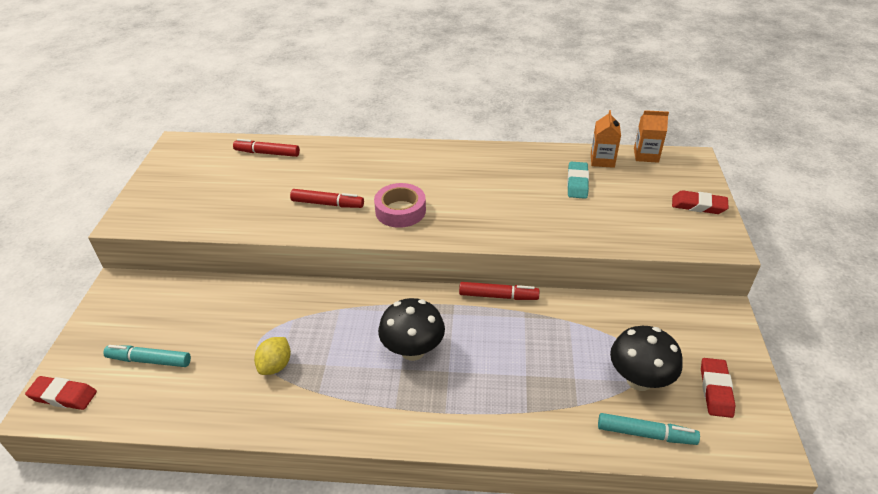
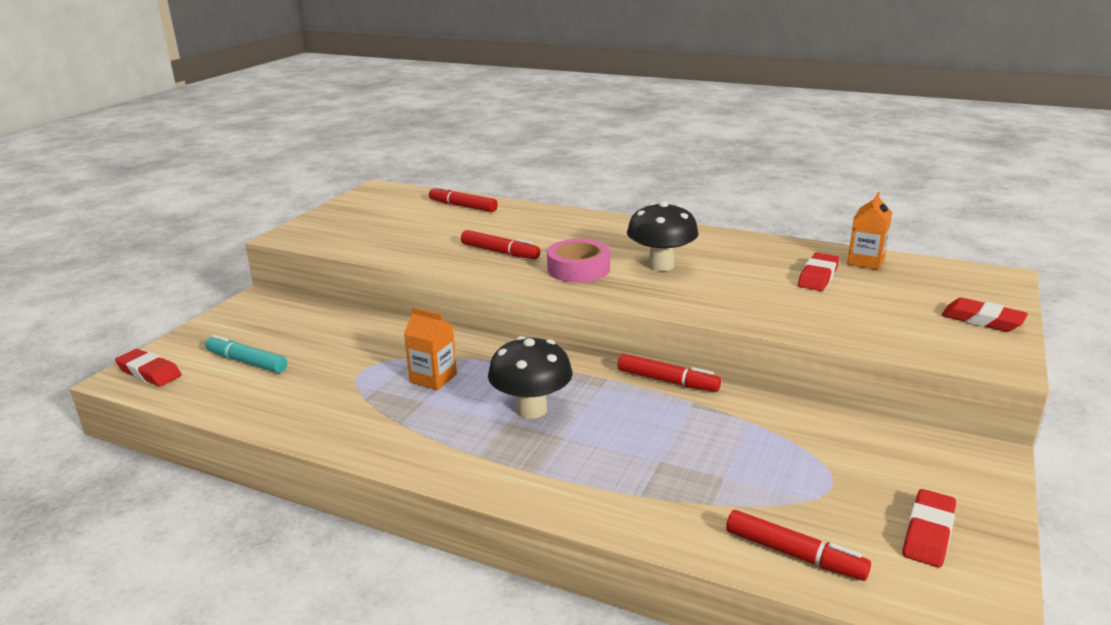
camera: 20 degrees right, 15 degrees down
(275, 365) = (370, 391): yellow lemon -> none
(577, 183) = (818, 276): turquoise eraser -> red eraser
(639, 380) = (815, 498): black mushroom -> black mushroom (661, 265)
(645, 434) = (794, 554): turquoise marker -> red marker
(646, 155) = (931, 265): orange carton -> orange carton (433, 378)

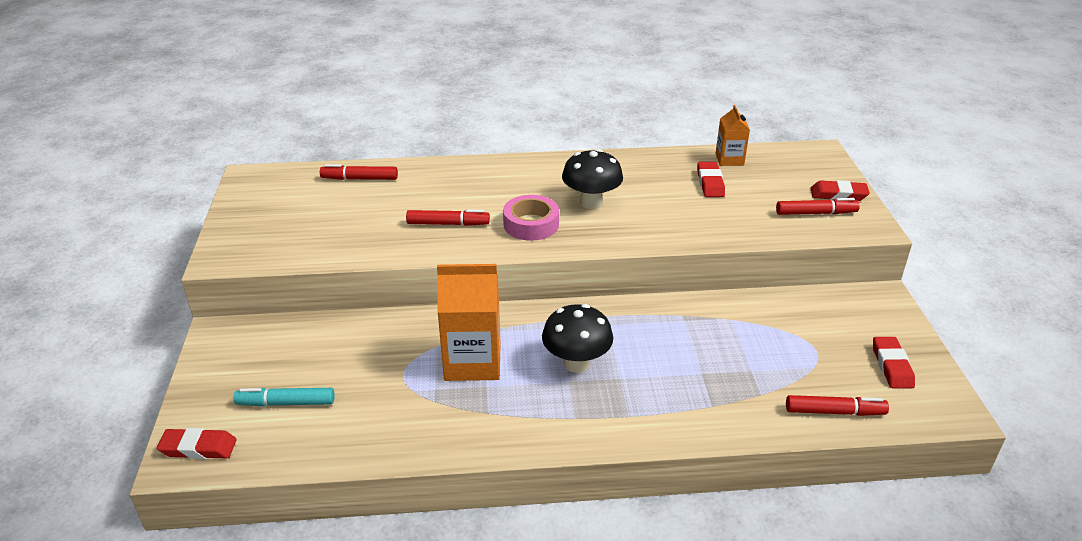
camera: 30 degrees left, 10 degrees up
(433, 378) = (472, 362): orange carton -> orange carton, size x1.78
(667, 381) = (650, 303): red marker -> red marker (816, 213)

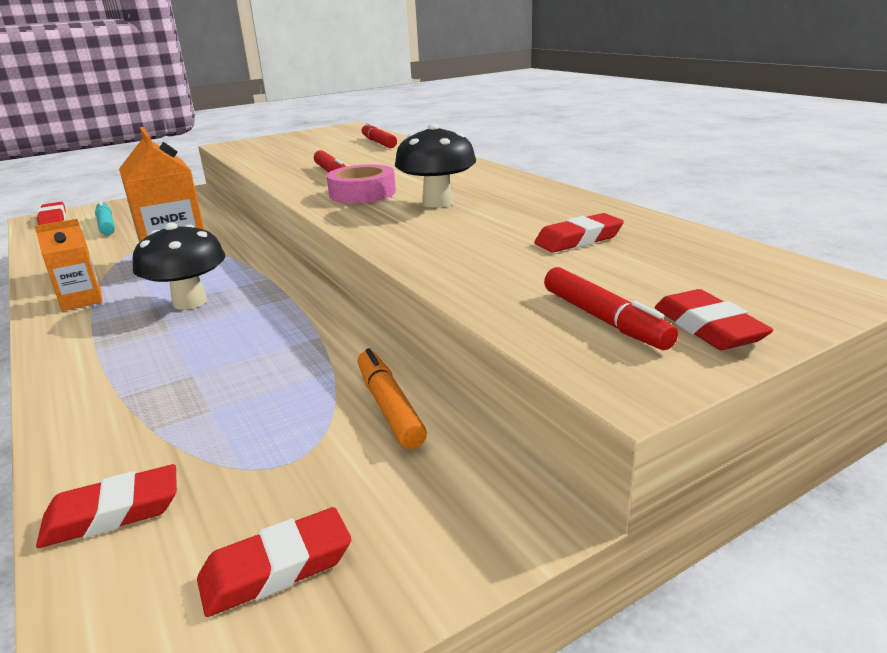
camera: 65 degrees right, 10 degrees down
(729, 159) = (670, 237): orange carton -> orange carton (82, 300)
(783, 309) = (389, 407): none -> orange marker
(834, 412) = (113, 513): red marker -> red eraser

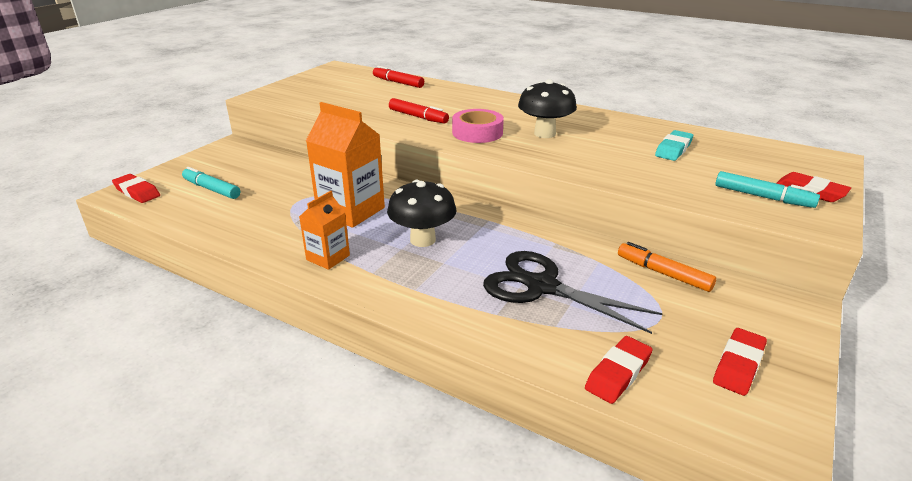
camera: 30 degrees left, 5 degrees up
(217, 381) = (542, 287): none -> black scissors
(578, 239) = (673, 149): red eraser -> turquoise eraser
(604, 319) = (763, 197): red marker -> turquoise marker

